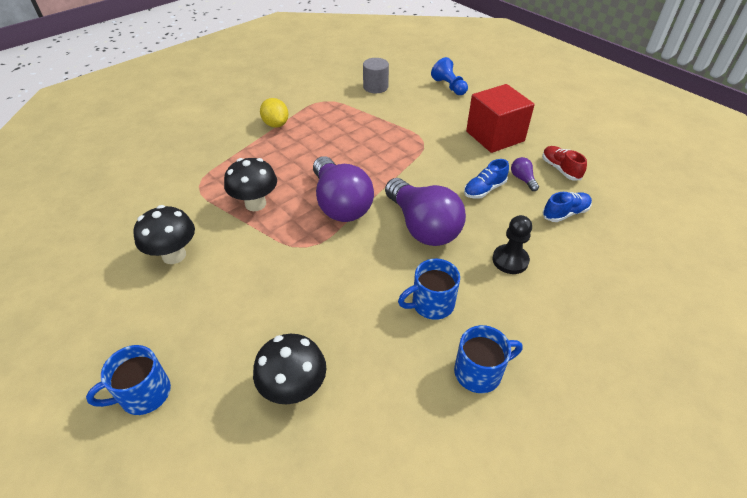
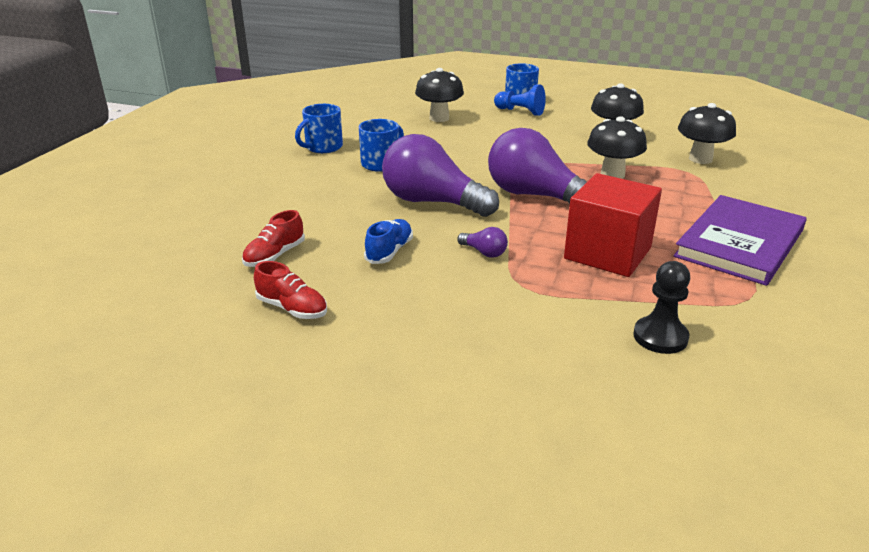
camera: 150 degrees right, 15 degrees down
(165, 194) = (700, 159): none -> black mushroom
(276, 124) = (740, 243): yellow lemon -> purple book
(375, 87) = (720, 357): grey cylinder -> none
(449, 86) = (593, 415): blue pawn -> blue pawn (520, 111)
(495, 136) = (421, 329): red cube -> red cube (607, 253)
(510, 260) = (326, 202): black pawn -> black pawn (660, 337)
(522, 179) = (344, 278): purple light bulb -> purple light bulb (484, 252)
(565, 213) = (275, 256): blue shoe -> red shoe

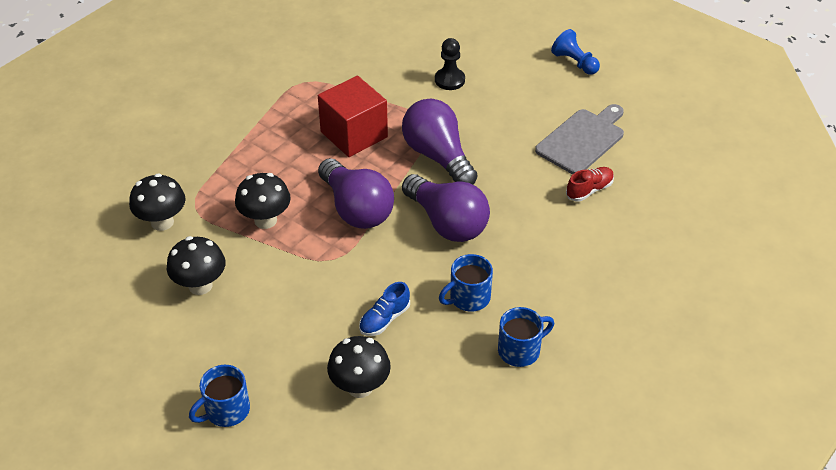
camera: 160 degrees left, 15 degrees up
(292, 308) = (582, 140): red shoe -> grey cutting board
(389, 252) = (505, 174): blue shoe -> blue shoe (384, 319)
(484, 252) = (438, 156): purple light bulb -> purple light bulb, size x2.49
(520, 111) = (251, 376): blue pawn -> blue pawn (575, 63)
(660, 337) = (380, 72): black pawn -> black pawn (449, 80)
(740, 243) = (256, 121): purple book -> none

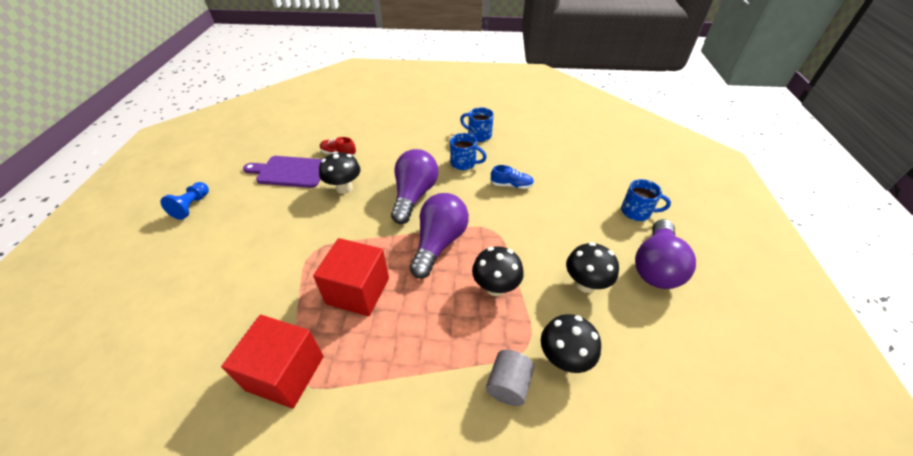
camera: 125 degrees left, 0 degrees up
(182, 179) = (508, 385): none -> grey cylinder
(317, 77) = (285, 373): none -> red cube
(360, 387) = (560, 173): black mushroom -> black mushroom (344, 188)
(438, 156) = (351, 229): purple light bulb -> purple light bulb (656, 266)
(449, 80) = (246, 266): black pawn -> none
(582, 140) = (289, 172): grey cutting board -> purple cutting board

